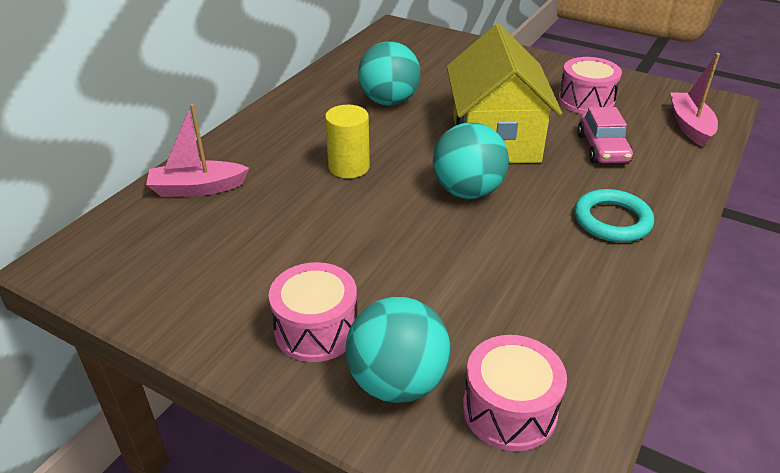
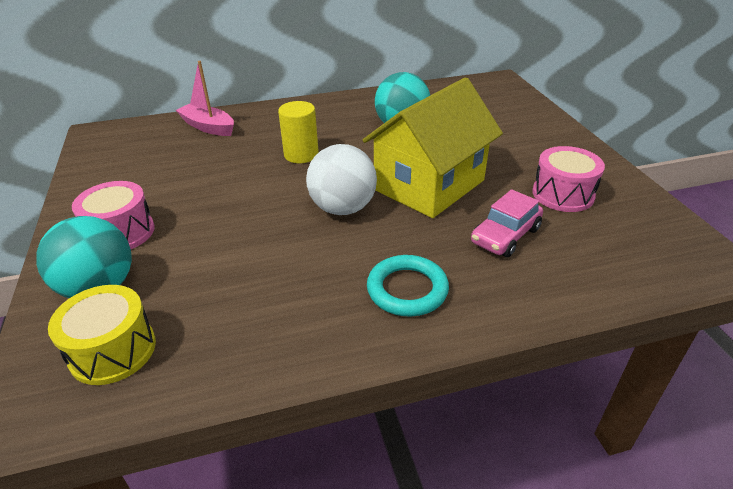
camera: 45 degrees right, 0 degrees up
(467, 191) = (343, 208): turquoise ball -> white ball
(509, 410) = (113, 350): pink drum -> yellow drum
(689, 126) = (634, 263): pink boat -> none

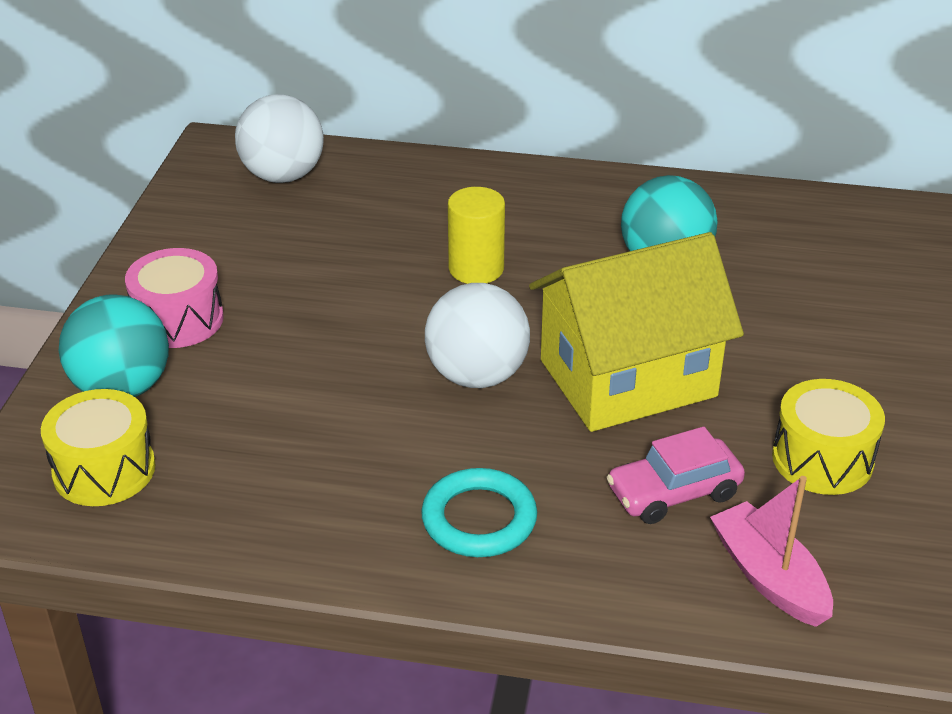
camera: 25 degrees right, 0 degrees up
(149, 137) = (283, 176): none -> white ball
(208, 127) = (373, 179): pink boat -> pink boat (769, 577)
(563, 194) = (822, 459): pink drum -> yellow drum

